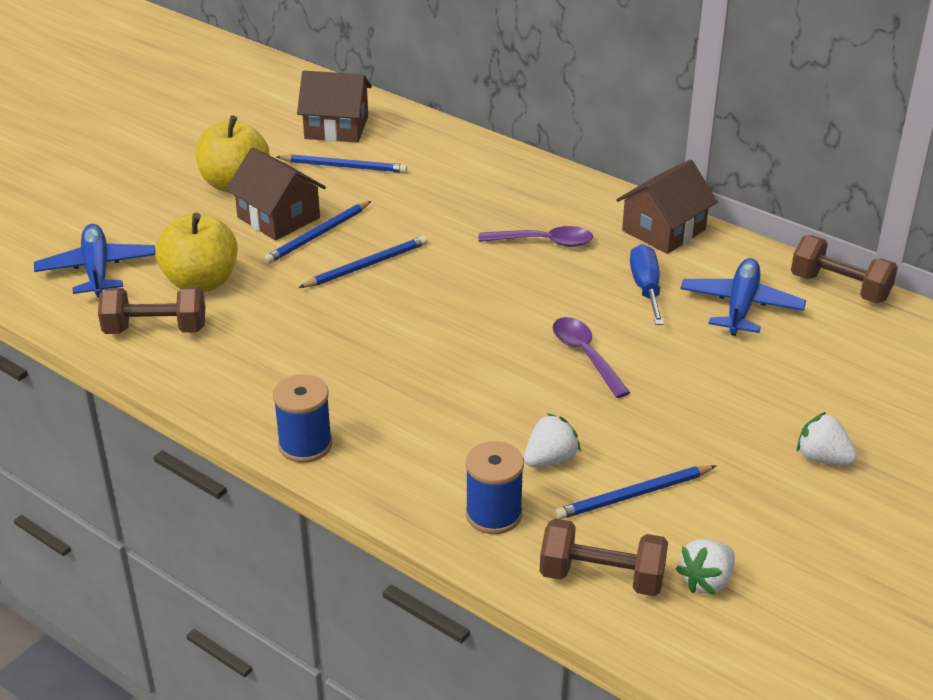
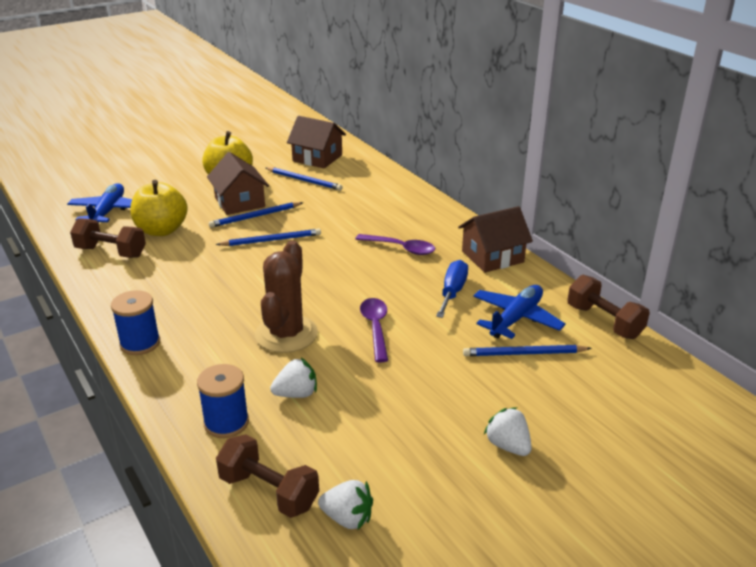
camera: 20 degrees right, 5 degrees down
(483, 389) = (286, 334): none -> brown cactus
(633, 495) = (338, 435): blue pencil -> blue pencil (524, 353)
(706, 581) = (347, 518): white strawberry -> white strawberry turned 135 degrees counterclockwise

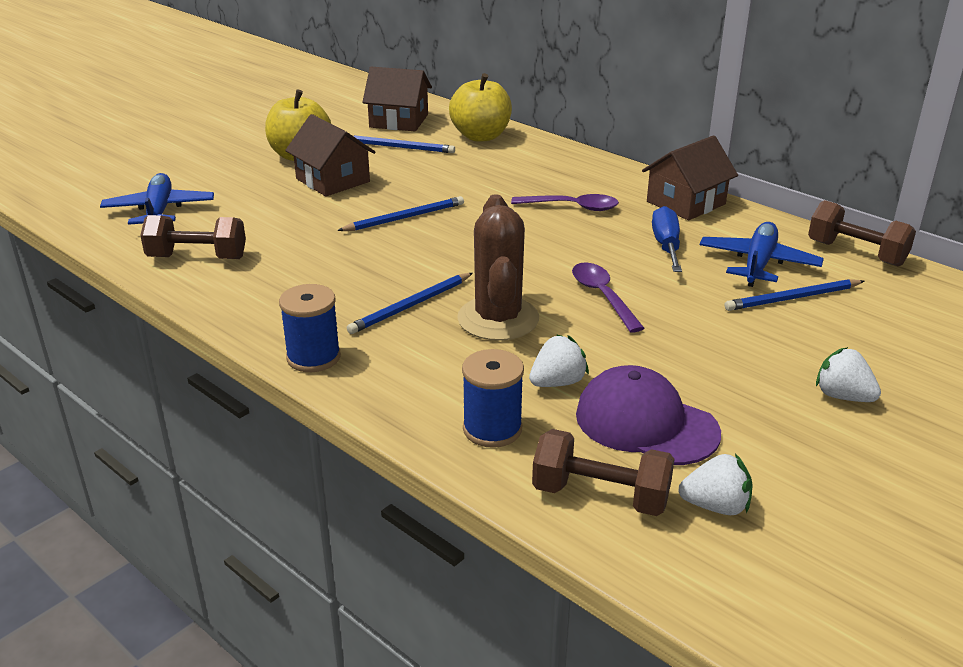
camera: 15 degrees left, 0 degrees up
(161, 230) = (250, 224): yellow apple -> yellow apple (481, 136)
(255, 217) = (365, 194): blue pencil -> blue pencil (410, 306)
(339, 440) = (646, 423): none -> purple cap

